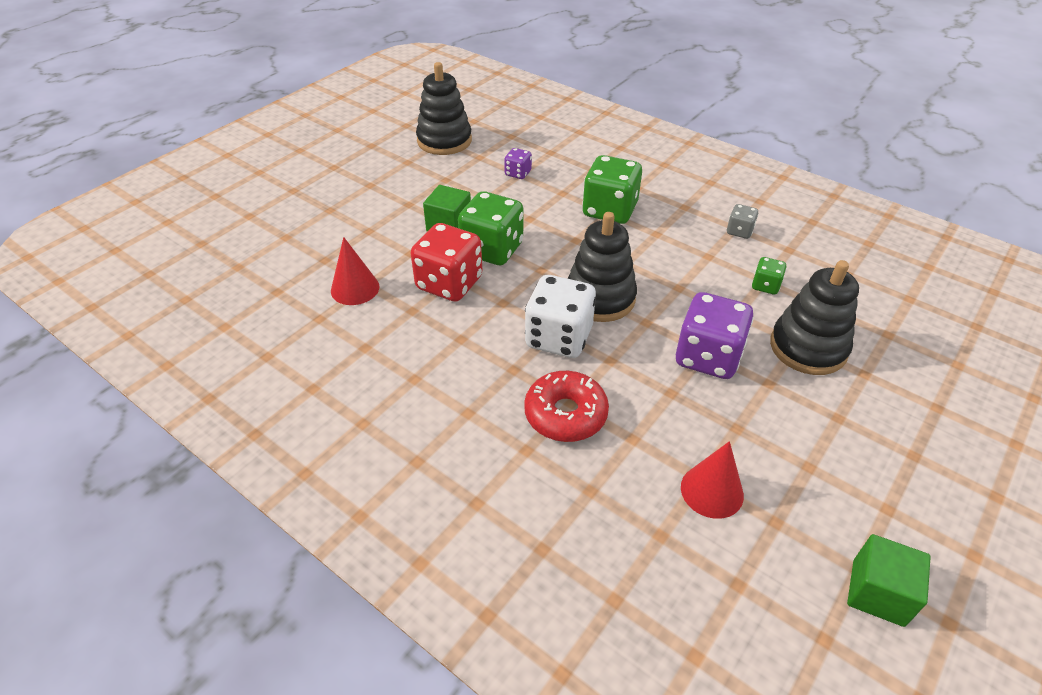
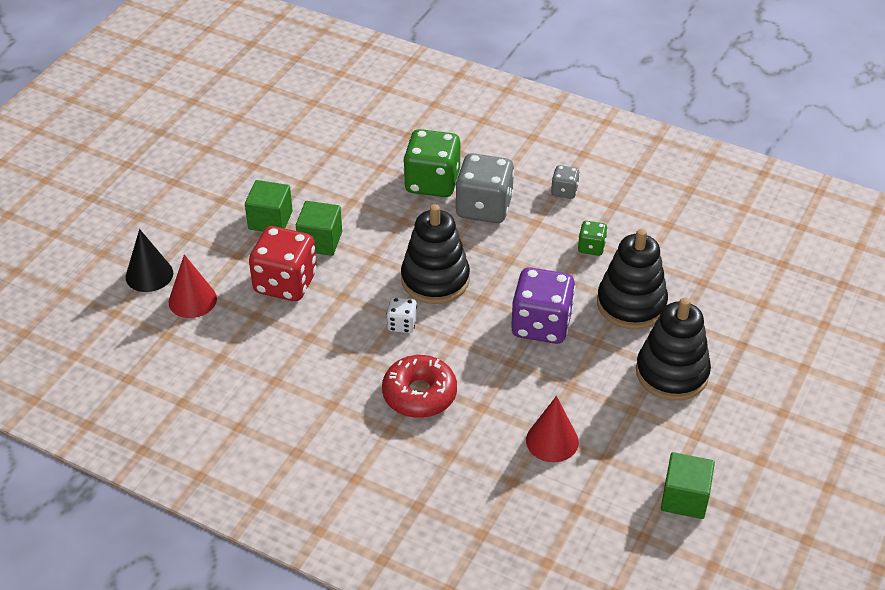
camera: 10 degrees left, 0 degrees up
(321, 260) = (149, 275): none -> black cone
(444, 141) = (240, 117): black stacking toy -> black stacking toy (672, 373)
(492, 249) = (320, 241): green dice -> green cube
(518, 173) = (329, 149): purple dice -> none
(558, 338) = (402, 324): white dice -> white dice, size x0.49
(657, 237) = (484, 207): none -> grey dice

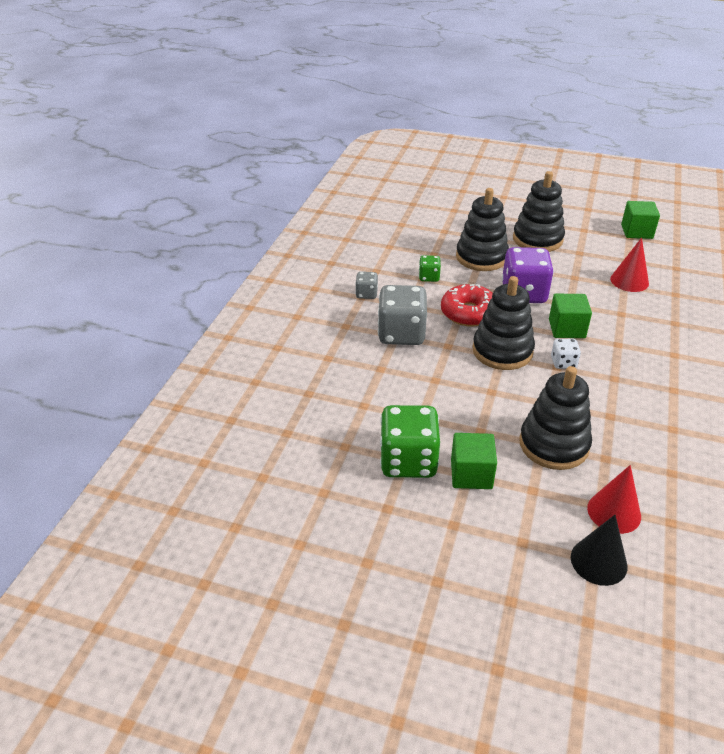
camera: 100 degrees left, 5 degrees down
(285, 283) = (553, 444): red dice -> black stacking toy
(320, 241) = (486, 430): green cube -> green cube (566, 328)
(419, 394) = (630, 344): red donut -> red donut (469, 313)
(432, 182) = (377, 368): green dice -> green dice (408, 461)

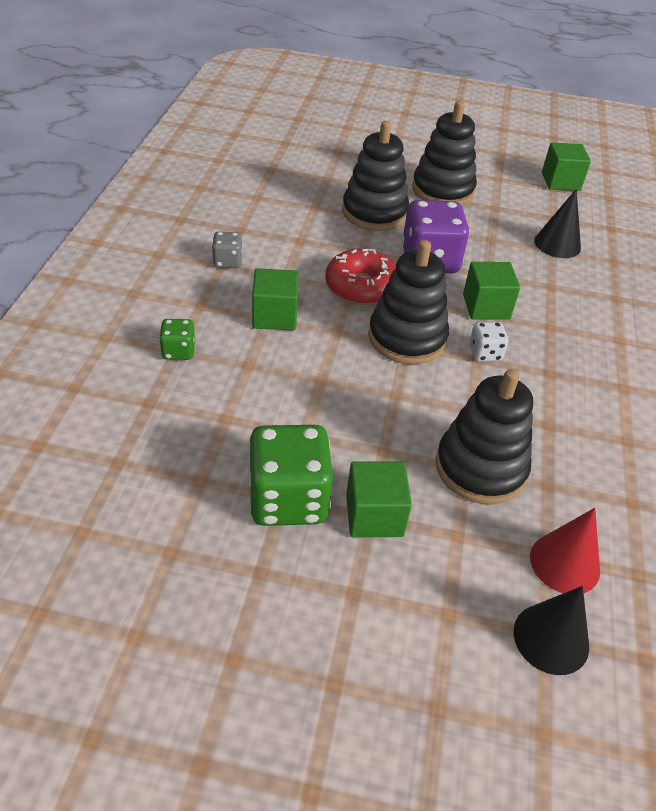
camera: 10 degrees left, 5 degrees up
(401, 334) = (275, 316): grey dice -> green cube
(429, 277) = (308, 239): green dice -> green dice (178, 351)
(629, 281) = (557, 244): red cone -> black cone

